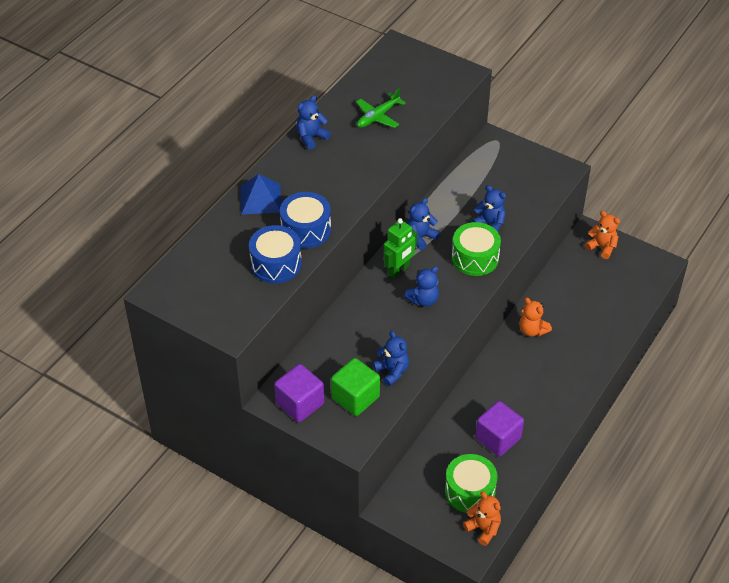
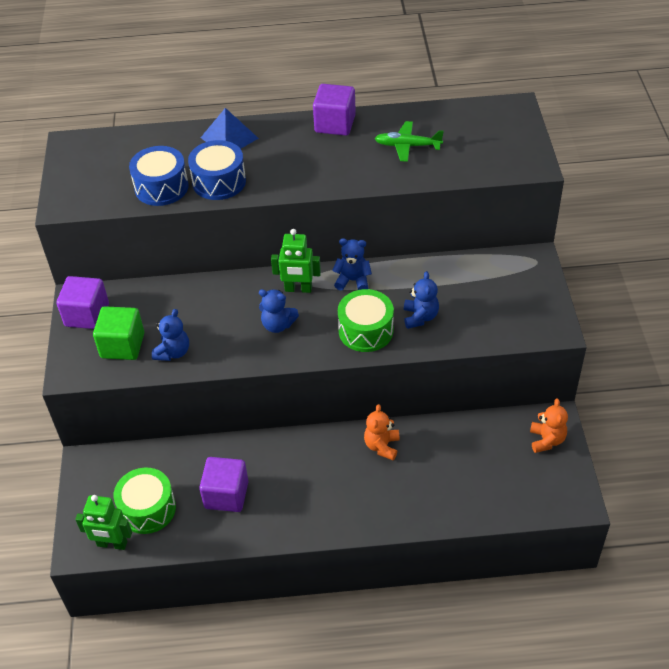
camera: 55 degrees right, 0 degrees up
(311, 137) = (335, 124): blue teddy bear -> purple cube
(483, 529) = (112, 544): orange teddy bear -> green robot

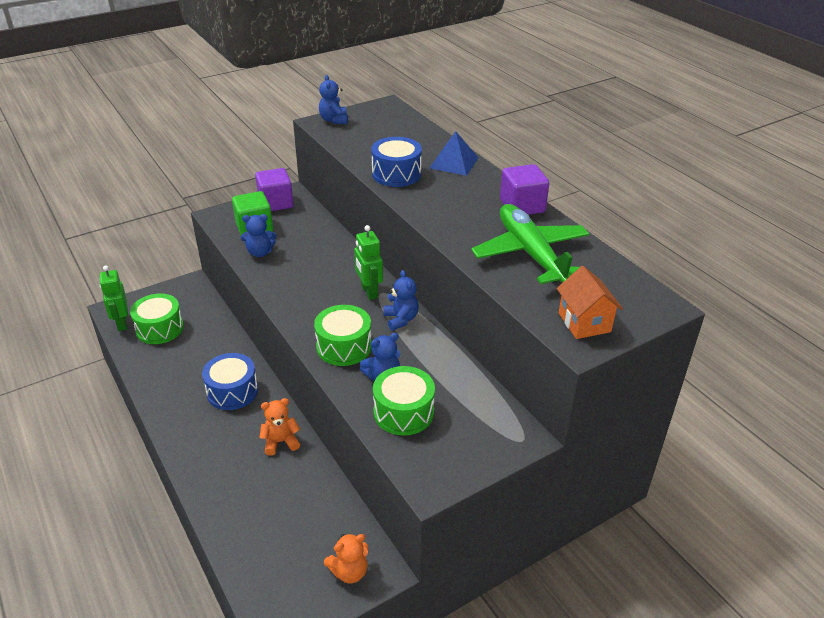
camera: 60 degrees right, 10 degrees down
(161, 187) = (369, 152): blue drum -> blue drum (232, 391)
(226, 495) = (188, 364): purple cube -> none
(278, 325) = (320, 294): blue teddy bear -> blue teddy bear (334, 120)
(408, 146) = (531, 254): green plane -> green plane, size x1.85
(470, 318) = (403, 412): none -> green drum
(511, 153) = (584, 322): none -> orange house

